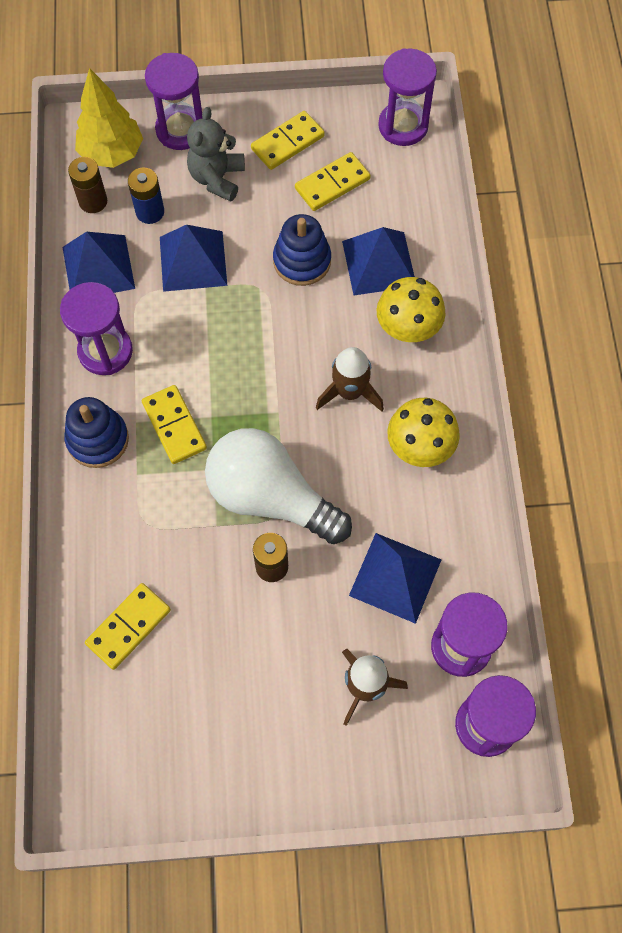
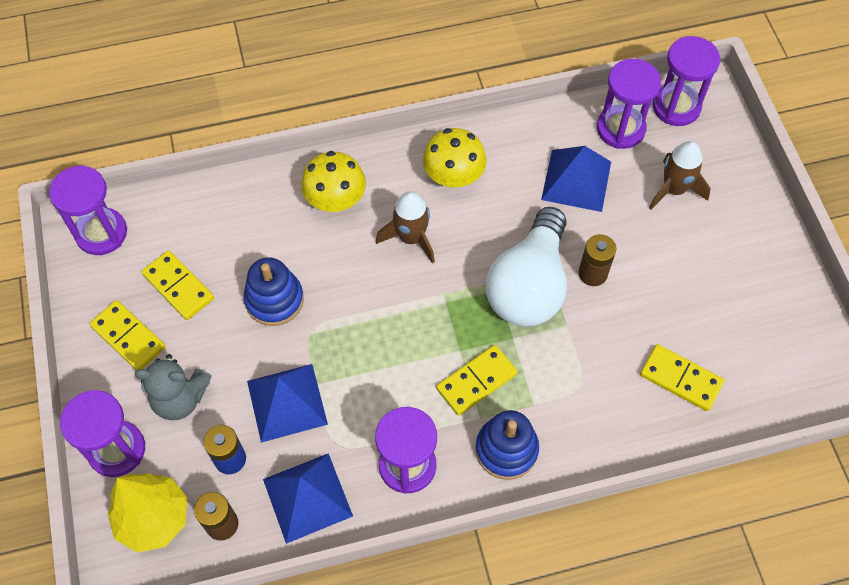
camera: 100 degrees left, 5 degrees down
(379, 263) = (268, 233): blue pyramid -> none

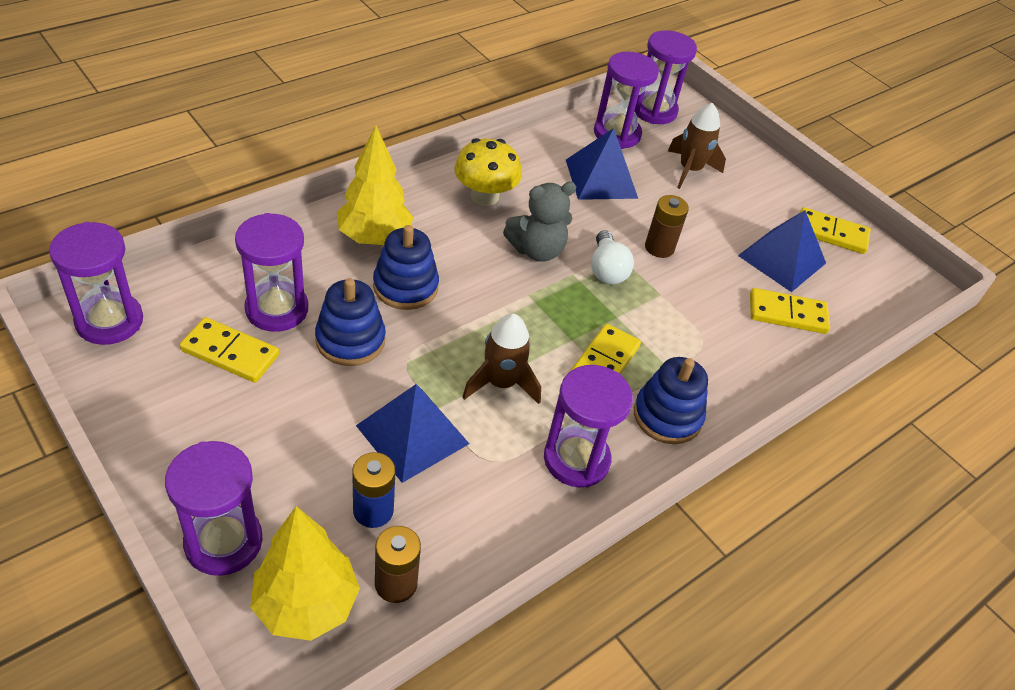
camera: 30 degrees left, 15 degrees down
(128, 337) = (188, 417): yellow domino -> yellow domino (831, 233)
(180, 398) = (282, 464): grey teddy bear -> grey teddy bear (537, 250)
(228, 254) = (277, 309): none -> purple hourglass
(307, 497) = (484, 523): blue pyramid -> blue pyramid (782, 259)
(335, 200) = (374, 238): yellow mushroom -> yellow tree
(341, 258) = (405, 286): none -> blue stacking toy
(411, 238) = (470, 254): brown rocket -> brown rocket (501, 383)
(529, 285) = (606, 270): white light bulb -> white light bulb, size x0.50

